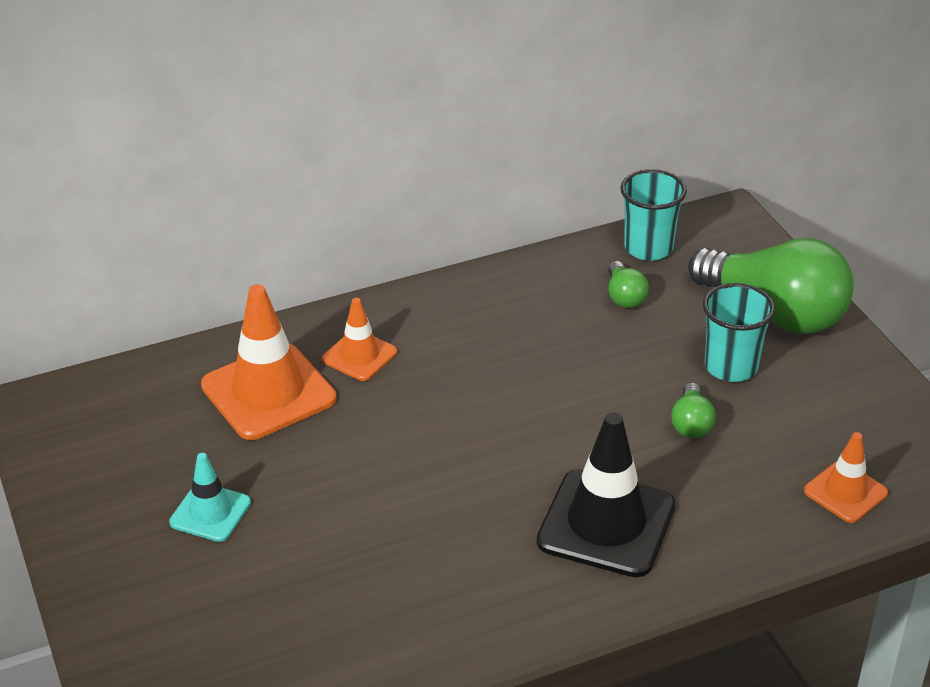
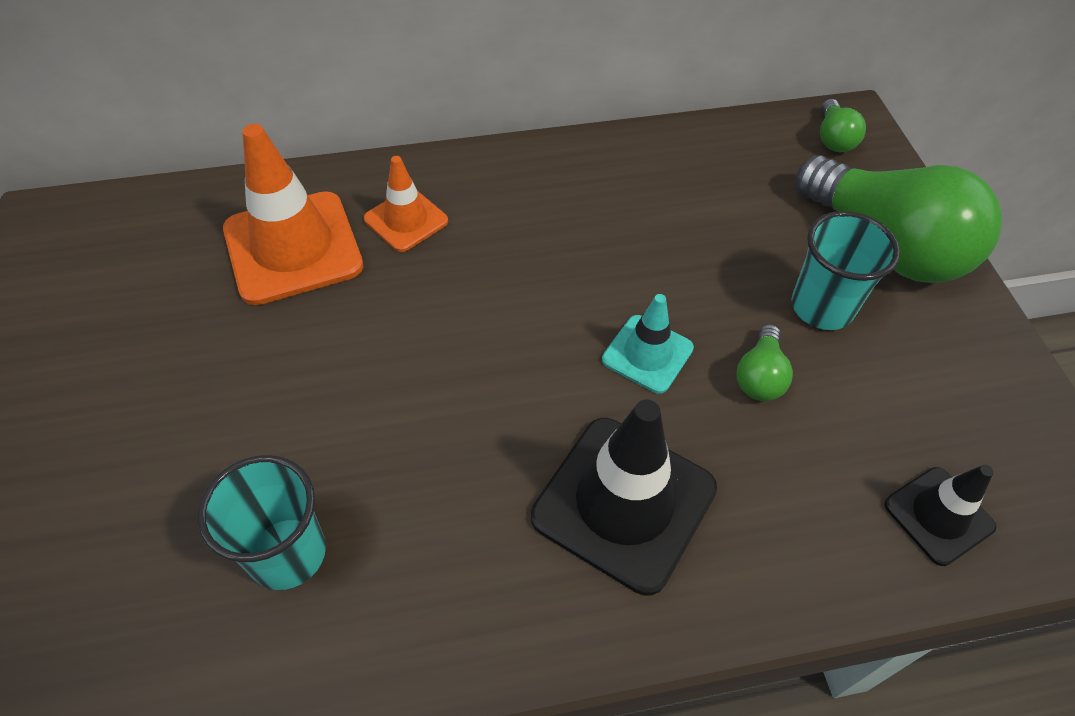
camera: 10 degrees right, 15 degrees up
(210, 512) = (168, 393): turquoise traffic cone -> turquoise traffic cone (647, 354)
(624, 296) = (716, 197): green light bulb -> green light bulb (833, 139)
(648, 248) = (756, 143): turquoise cup -> turquoise cup (287, 553)
(845, 492) = (938, 515): orange traffic cone -> black traffic cone

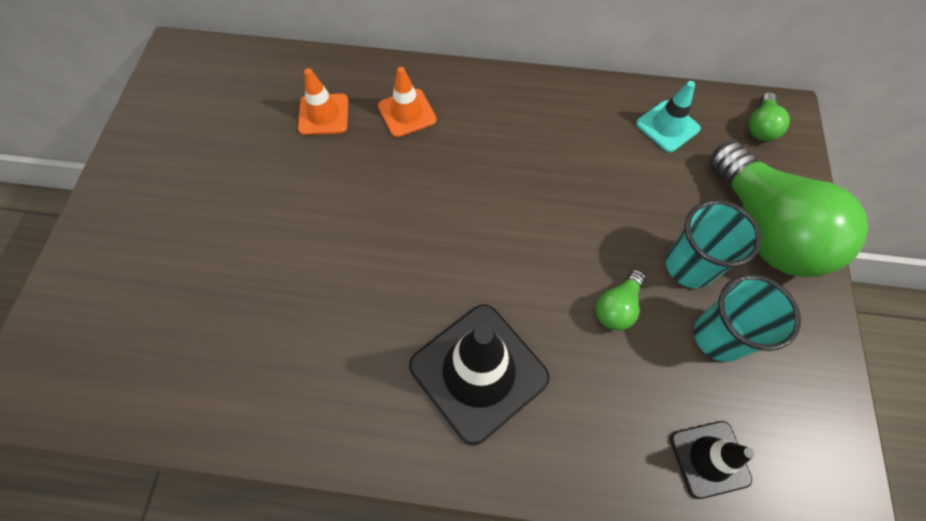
camera: 20 degrees right, 10 degrees up
(287, 553) = (246, 335): turquoise cup -> turquoise cup (719, 336)
(293, 248) = (323, 114): orange traffic cone -> orange traffic cone, size x0.56
(647, 354) = (540, 265): turquoise traffic cone -> turquoise traffic cone (667, 126)

